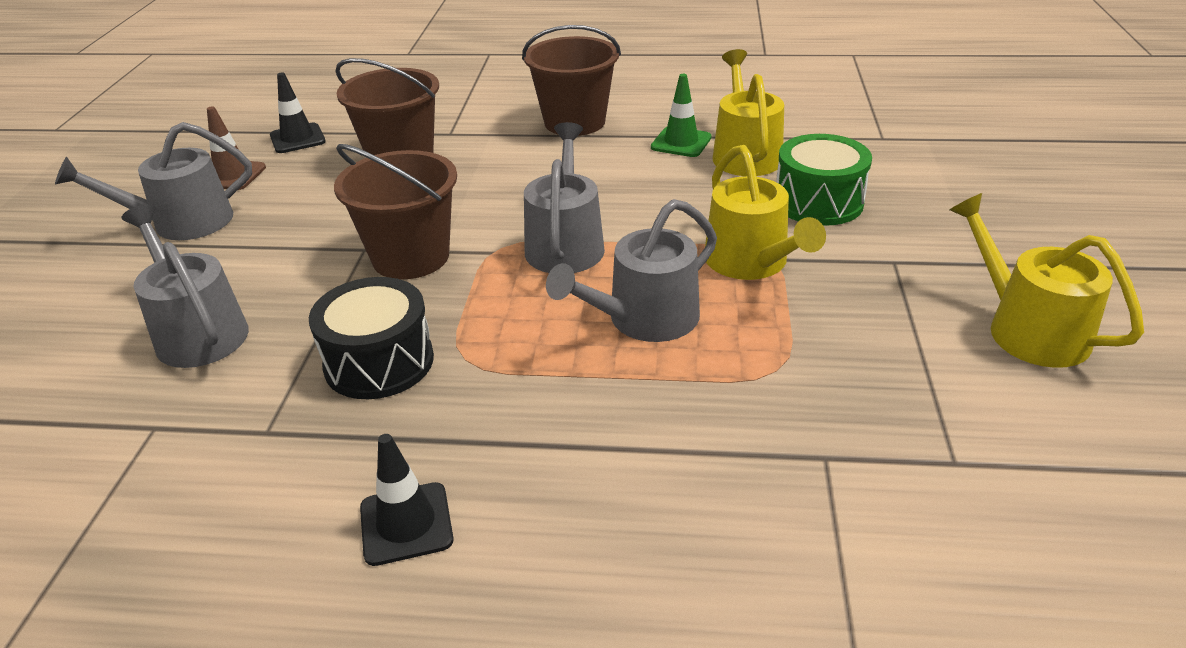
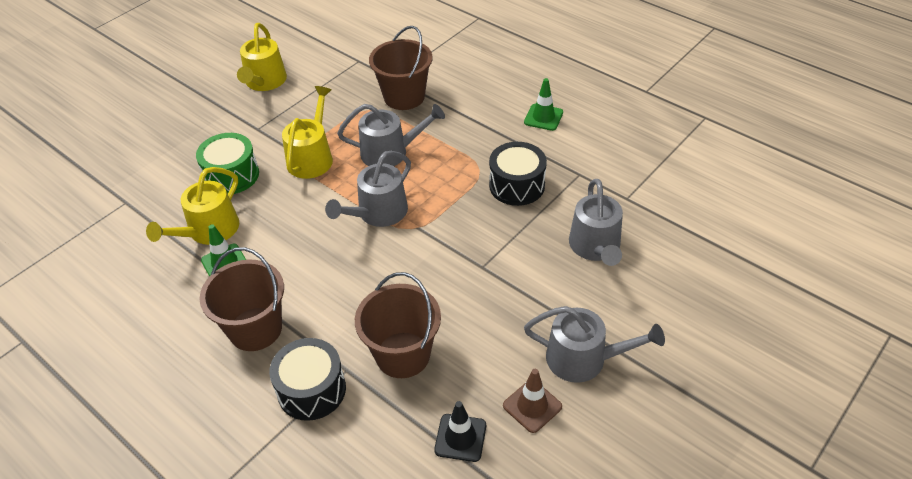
camera: 145 degrees left, 10 degrees up
(406, 524) = (543, 117): black traffic cone -> green traffic cone
(410, 257) = (461, 246): brown bucket -> brown bucket (404, 97)
(469, 115) = (311, 390): none -> black drum

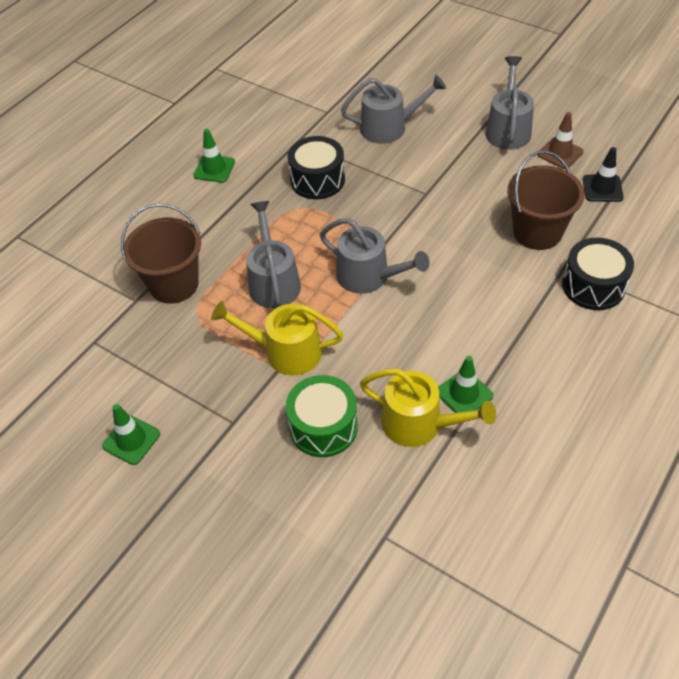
camera: 95 degrees left, 5 degrees up
(255, 329) = (541, 343): brown bucket -> none
(264, 82) = (131, 440): yellow watering can -> green traffic cone

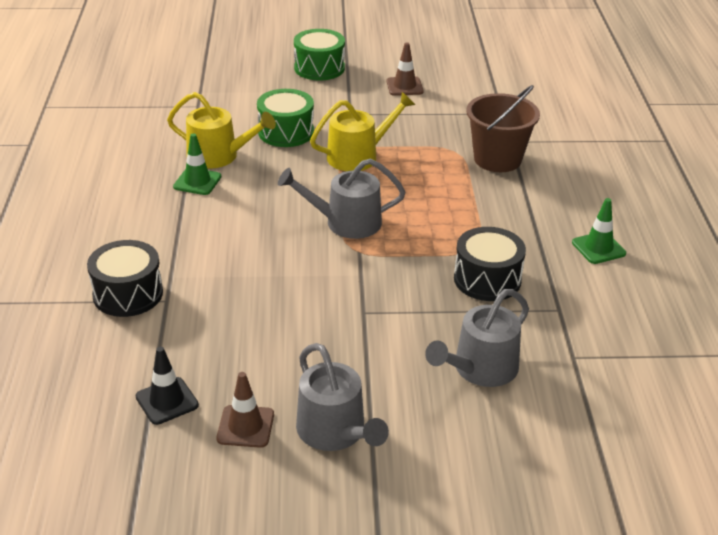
camera: 140 degrees right, 15 degrees down
(131, 440) = (404, 86): green traffic cone -> brown traffic cone
(183, 538) = (319, 68): none -> green drum
(273, 282) = (422, 189): grey watering can -> none
(419, 423) = (218, 156): yellow watering can -> yellow watering can turned 150 degrees counterclockwise
(537, 232) = (214, 321): brown bucket -> none

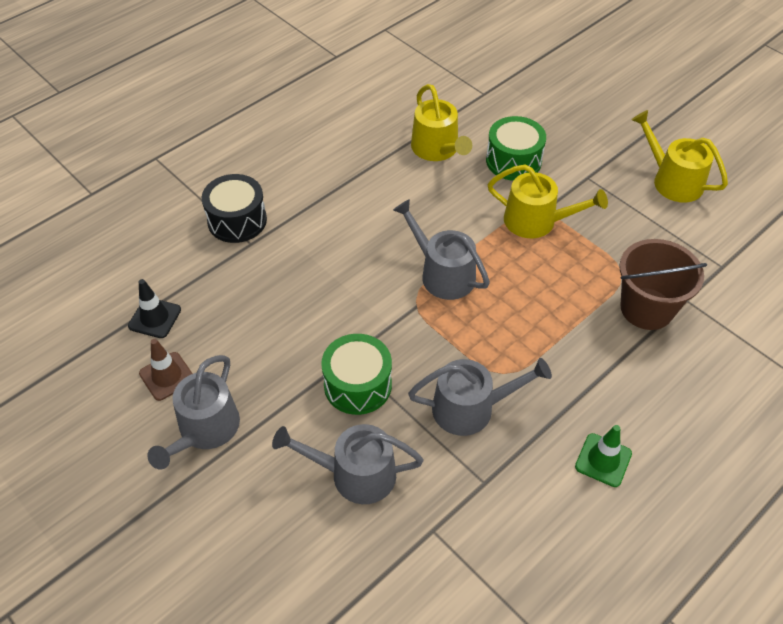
camera: 50 degrees right, 15 degrees up
(197, 182) = (394, 161): green traffic cone -> none
(319, 68) = (625, 116): green drum -> green drum (358, 385)
(404, 86) = (672, 181): brown traffic cone -> yellow watering can
(487, 279) = (470, 408): black drum -> grey watering can

